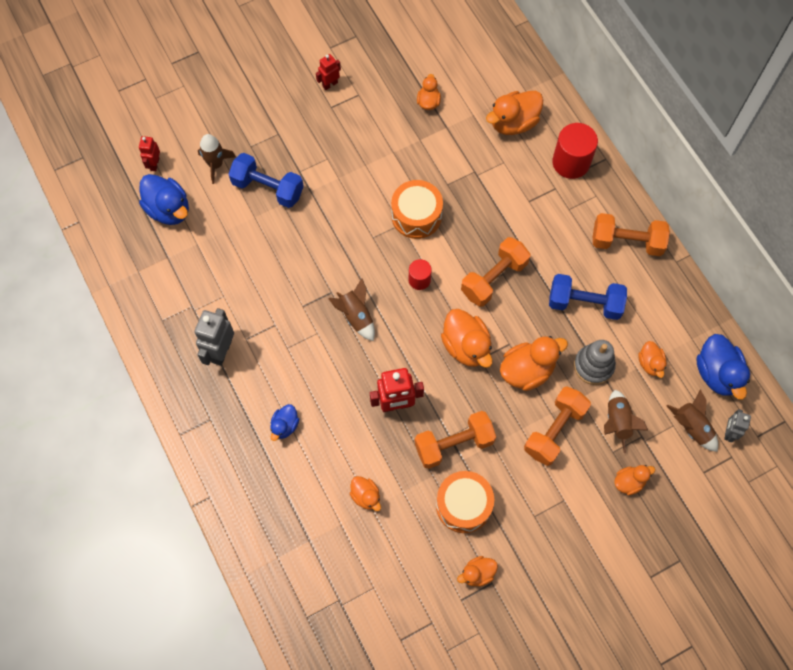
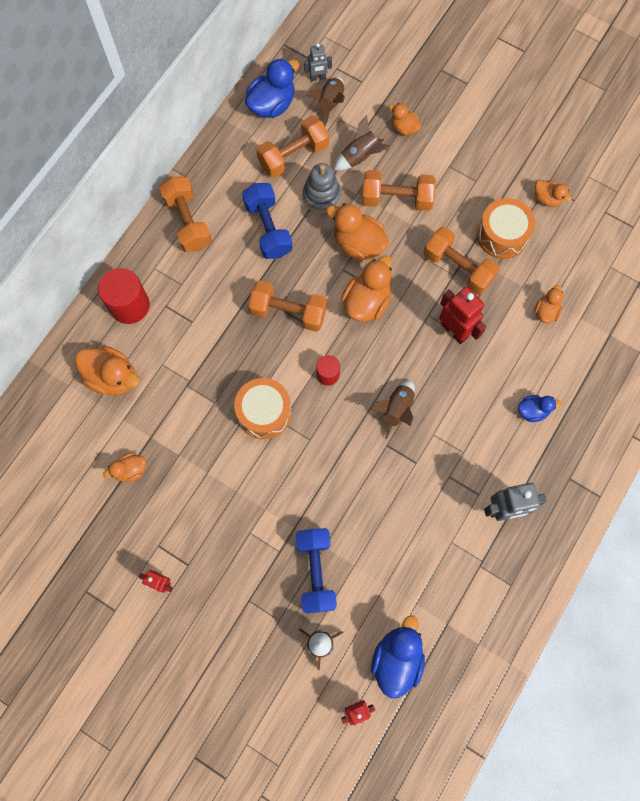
camera: 120 degrees left, 5 degrees up
(650, 363) = (293, 155): orange duck -> orange dumbbell

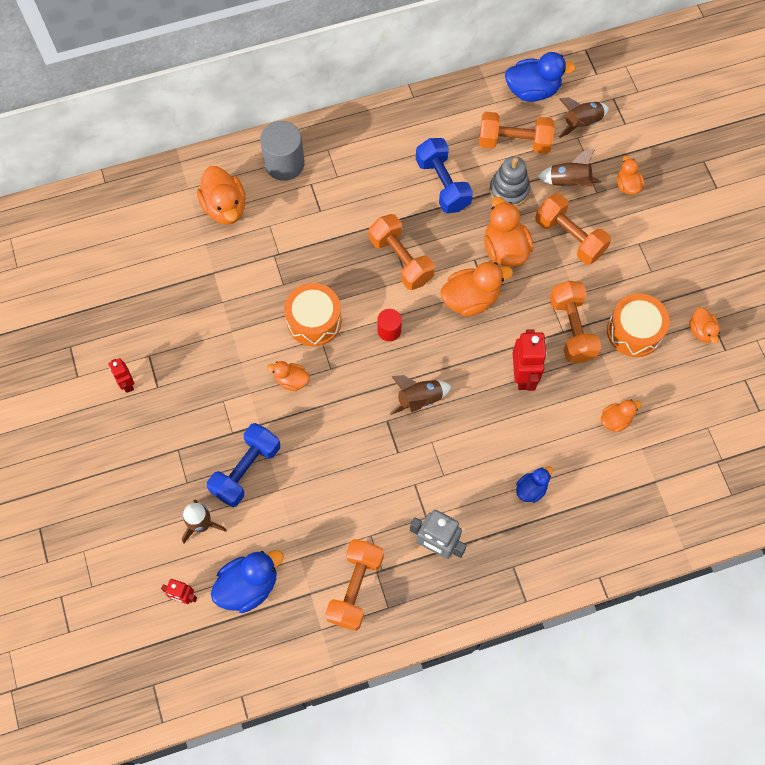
camera: 40 degrees right, 5 degrees down
(129, 305) = (284, 163): red cylinder -> grey cylinder
(130, 470) = (177, 285): orange duck -> orange duck (291, 380)
(188, 222) = (384, 134): orange dumbbell -> orange dumbbell (355, 588)
(268, 229) = (443, 184): blue dumbbell -> blue dumbbell turned 45 degrees counterclockwise
(318, 78) = (590, 95): grey robot -> none
(533, 411) = (531, 489): blue duck -> blue duck turned 75 degrees counterclockwise

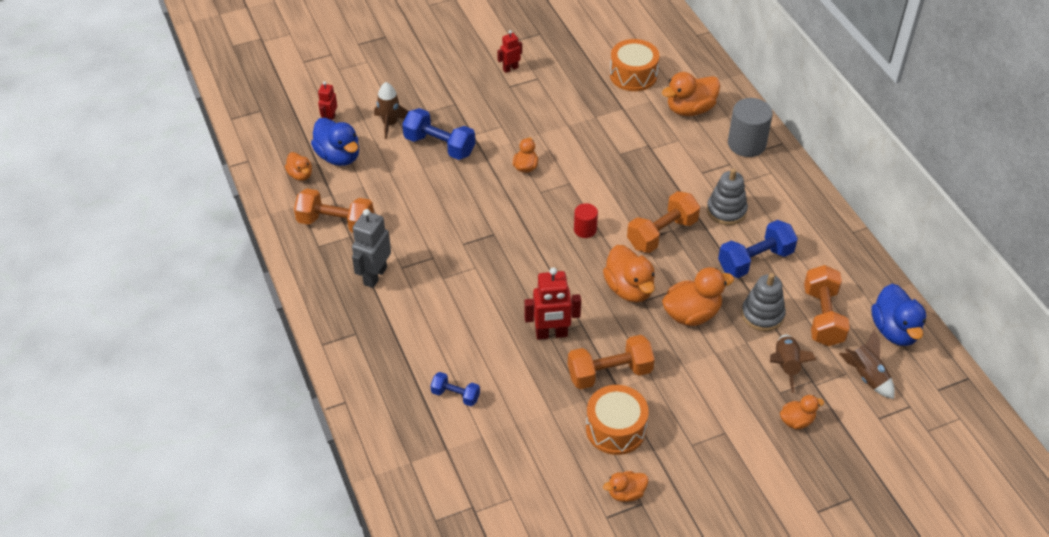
camera: 85 degrees right, 20 degrees down
(314, 321) = (586, 177): orange drum -> orange drum (633, 75)
(375, 198) = (726, 210): none -> grey stacking toy
(419, 399) = (517, 256): brown rocket -> none
(531, 489) = (432, 344): blue duck -> none
(569, 237) = (718, 369): orange dumbbell -> none
(594, 470) = (455, 395): none -> blue dumbbell
(615, 420) = (511, 413): orange duck -> orange duck (300, 175)

